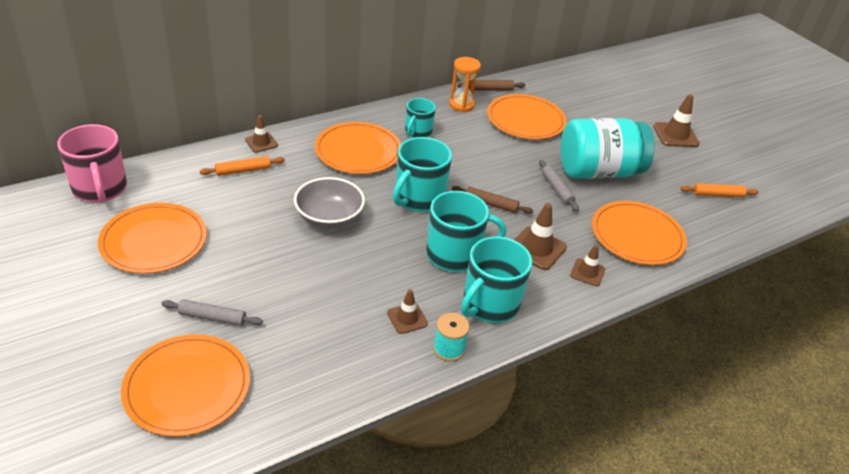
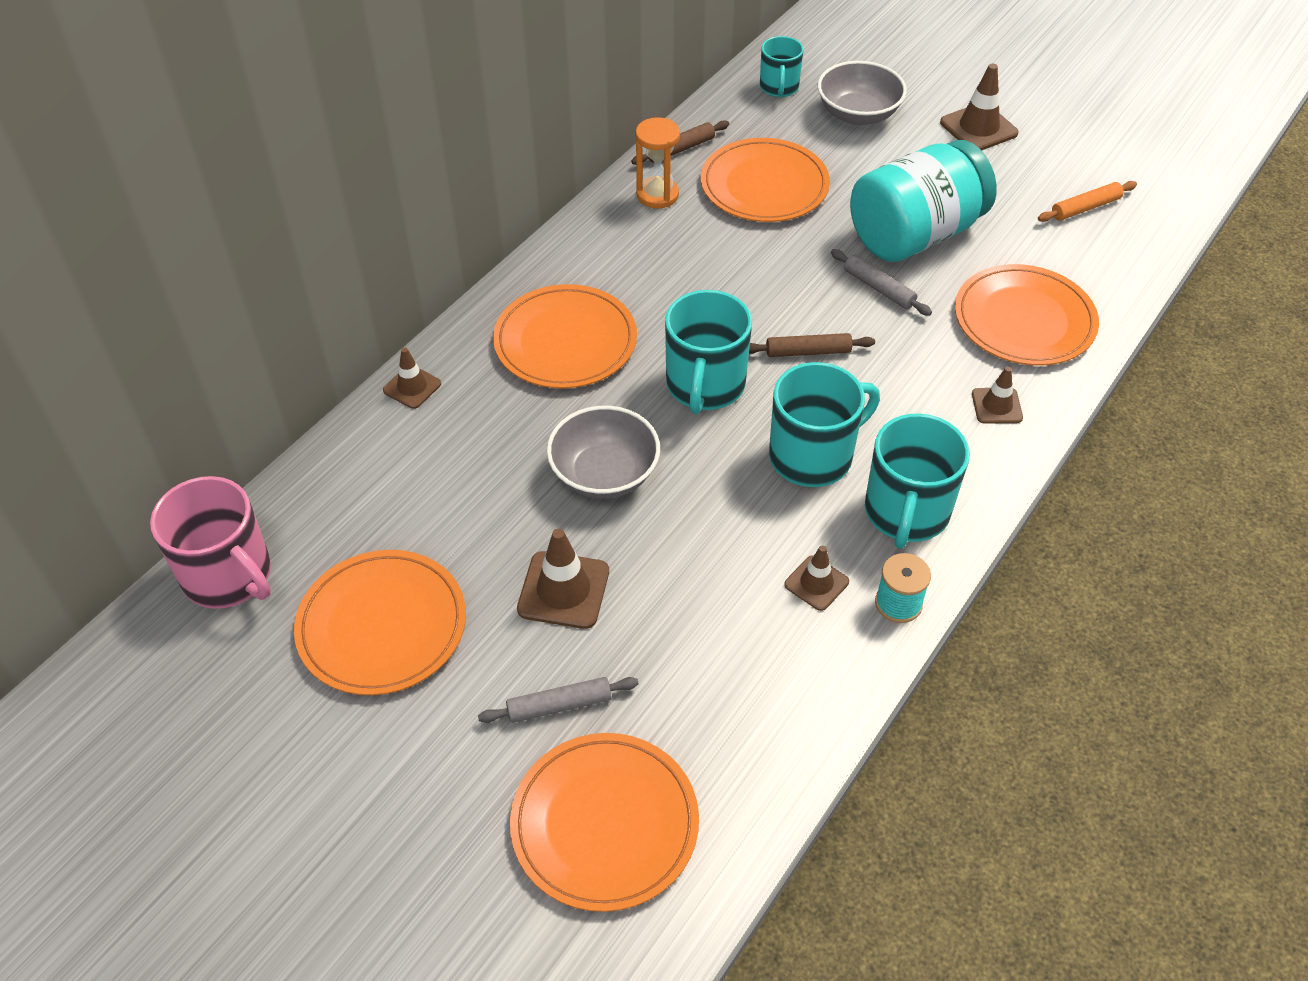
camera: 20 degrees left, 10 degrees up
(243, 170) = (421, 448): orange rolling pin -> none
(418, 132) = (627, 271): turquoise mug -> turquoise mug (779, 87)
(537, 248) = (911, 397): brown traffic cone -> brown traffic cone (563, 590)
(606, 106) = (858, 114): none -> grey bowl

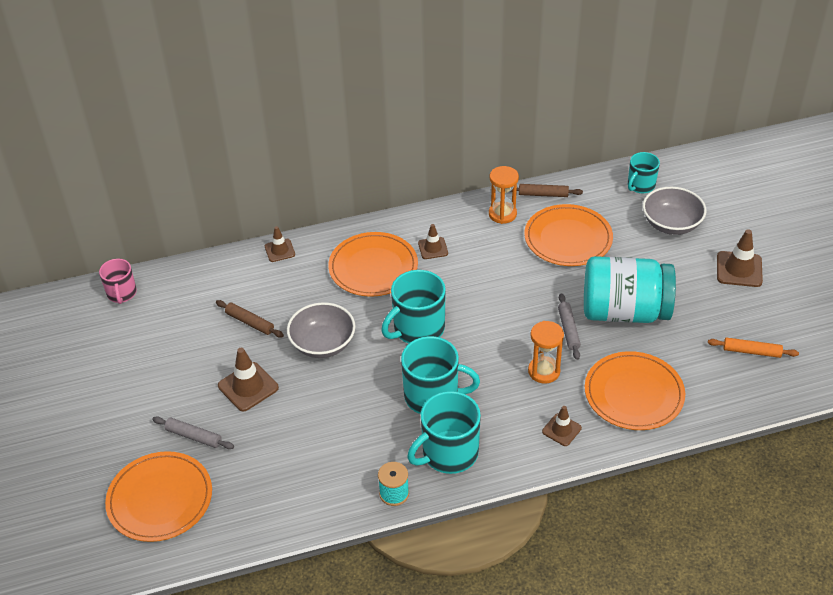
camera: 40 degrees right, 5 degrees down
(229, 576) = (121, 293): pink mug -> pink mug, size x0.61
(382, 625) = (159, 354): orange plate -> none
(808, 351) = (490, 342): brown rolling pin -> brown rolling pin (250, 322)
(816, 583) = (365, 458): brown traffic cone -> brown traffic cone (433, 248)
(904, 351) = (544, 371): none -> orange hourglass

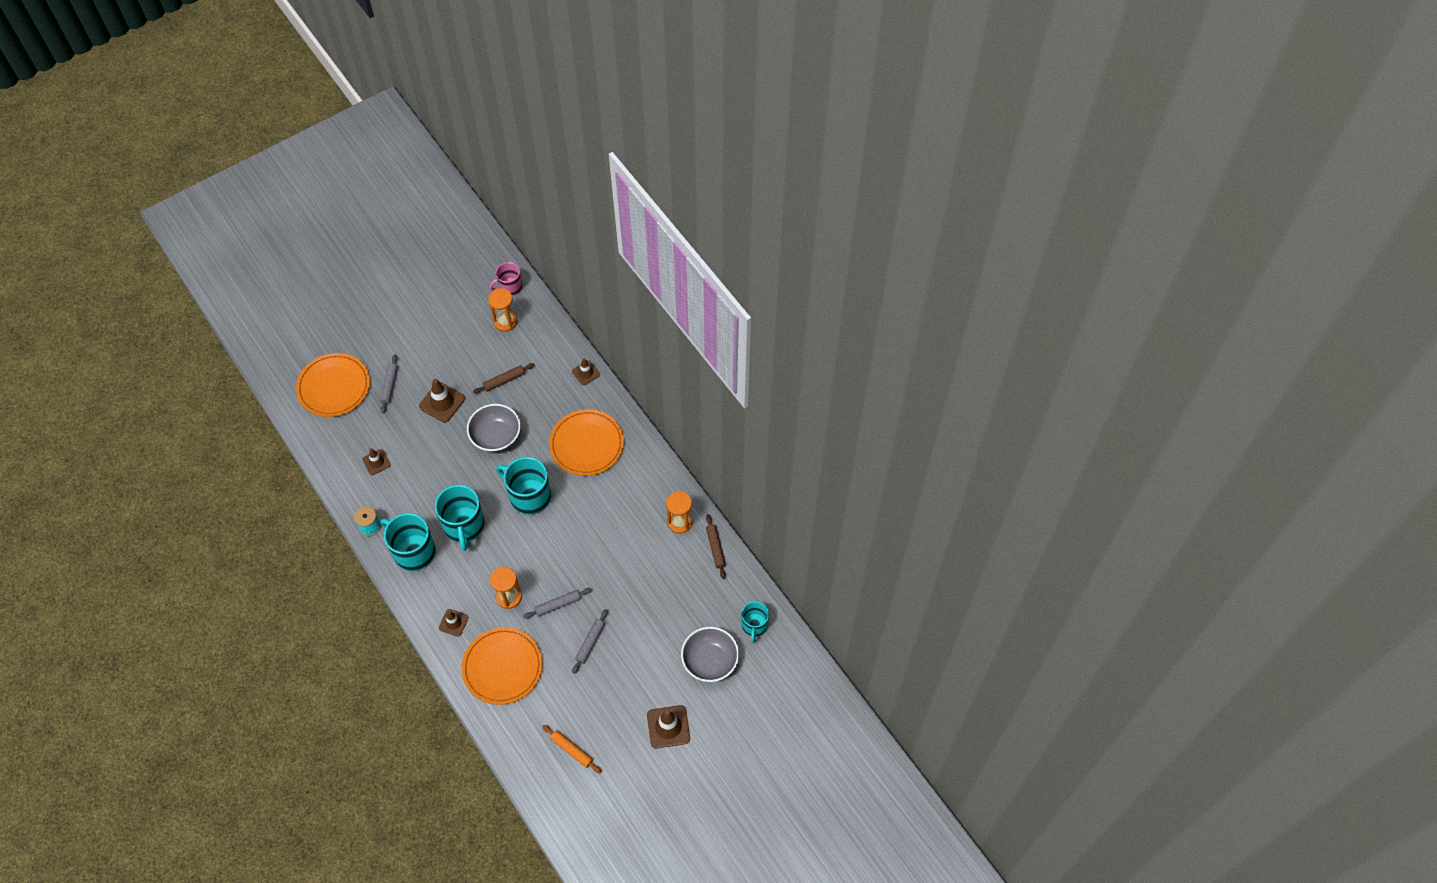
camera: 70 degrees right, 15 degrees up
(168, 306) = (505, 321): none -> orange hourglass
(250, 322) = (504, 380): brown rolling pin -> brown rolling pin turned 45 degrees clockwise
(433, 248) = (621, 481): brown traffic cone -> brown traffic cone (376, 462)
(568, 238) = (665, 581): orange plate -> none
(624, 311) = (590, 643): turquoise jar -> grey rolling pin
(640, 185) = (754, 626): turquoise mug -> turquoise mug turned 105 degrees counterclockwise
(752, 351) = (572, 750): orange rolling pin -> orange rolling pin turned 45 degrees counterclockwise

